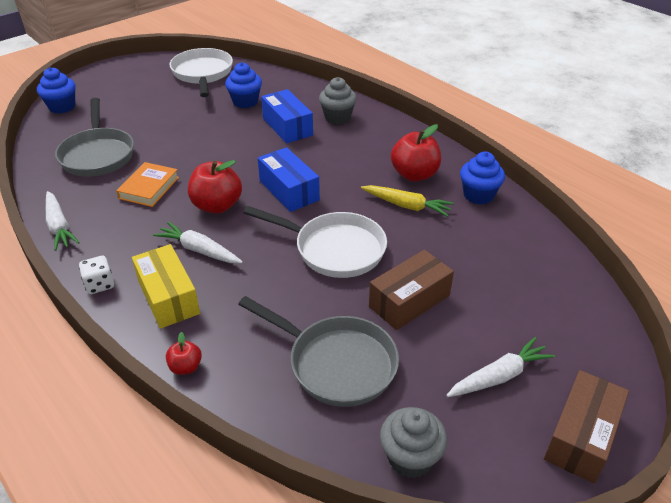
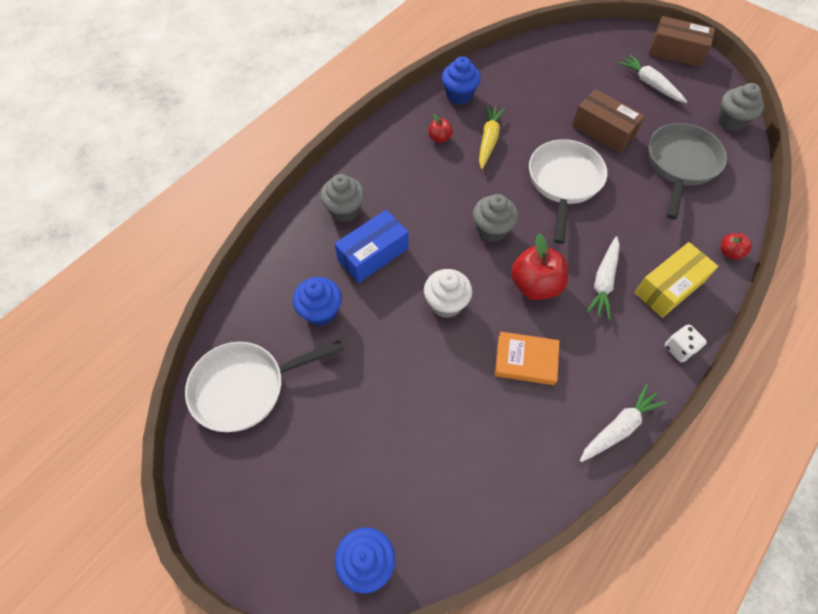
camera: 100 degrees left, 20 degrees up
(98, 155) = (477, 447): grey pan -> none
(223, 156) = (446, 304): none -> white cupcake
(289, 190) = (492, 230): blue box -> grey cupcake
(414, 174) = (439, 138): red apple -> red apple, size x0.51

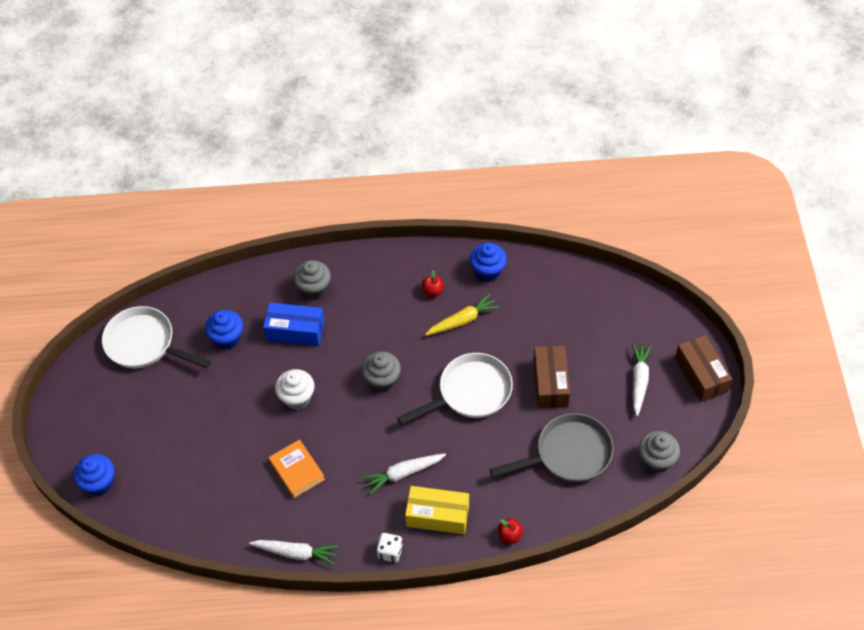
camera: 50 degrees right, 5 degrees down
(535, 285) = (360, 436): red apple -> none

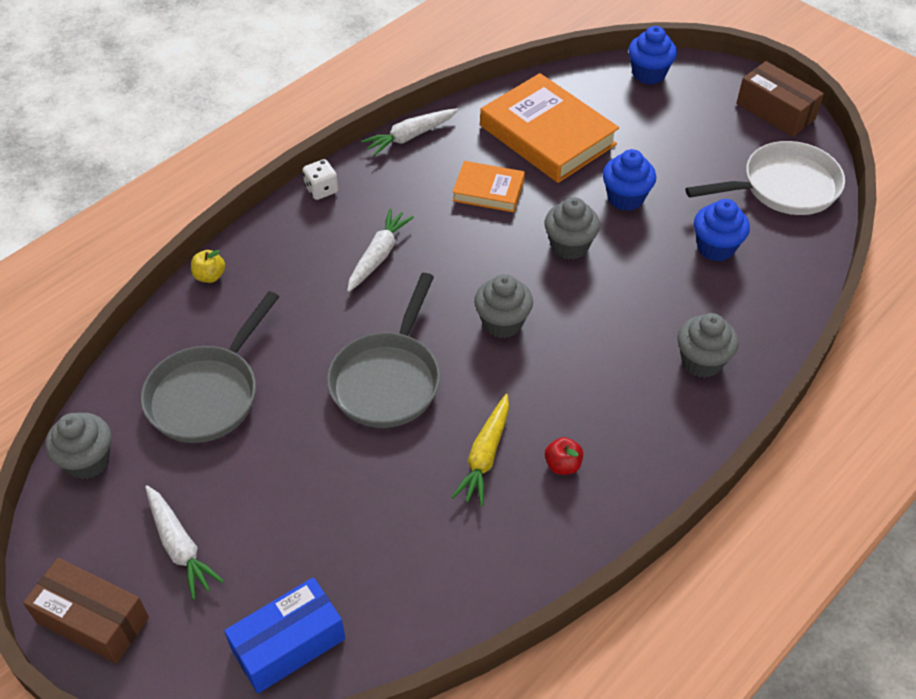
camera: 135 degrees right, 5 degrees down
(217, 484) = (547, 135): none -> orange book
(295, 331) = (658, 304): blue box -> blue box (288, 644)
(297, 398) = (569, 246): white cupcake -> grey cupcake
(438, 515) = (304, 245): yellow box -> none
(470, 392) = (388, 380): white pan -> grey pan
(488, 271) = (522, 548): blue cupcake -> blue cupcake (625, 198)
(509, 535) = (210, 276): red apple -> yellow apple
(550, 383) = (299, 459): brown box -> brown box (775, 111)

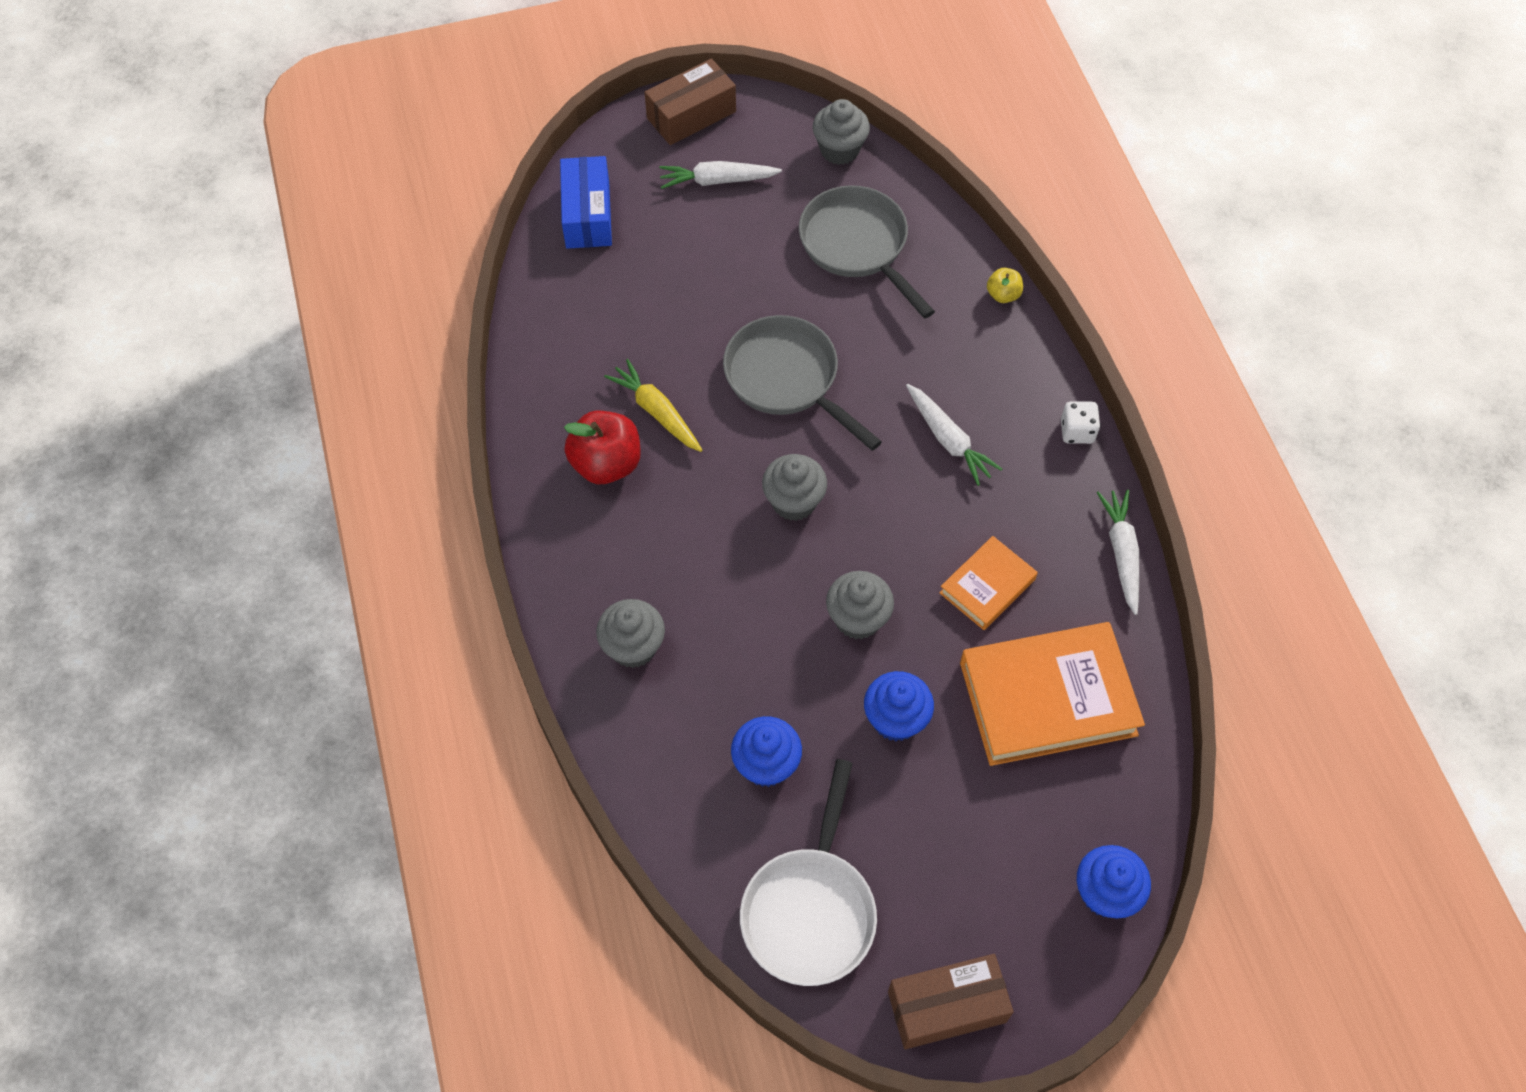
camera: 120 degrees right, 10 degrees up
(562, 465) = (606, 464): red apple -> red apple, size x1.95

